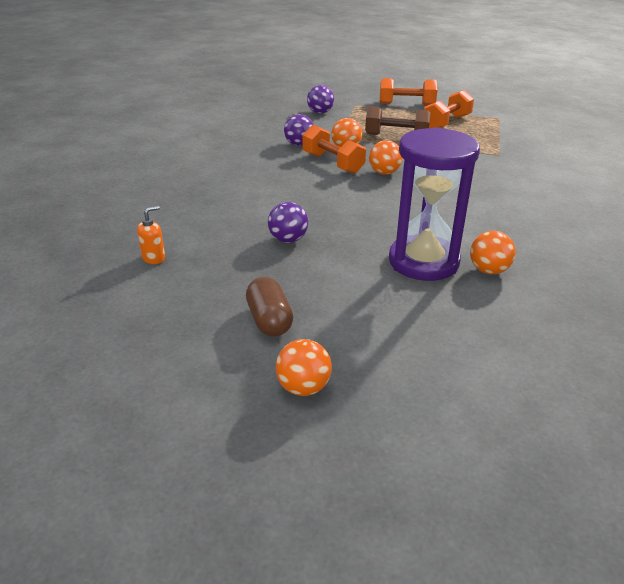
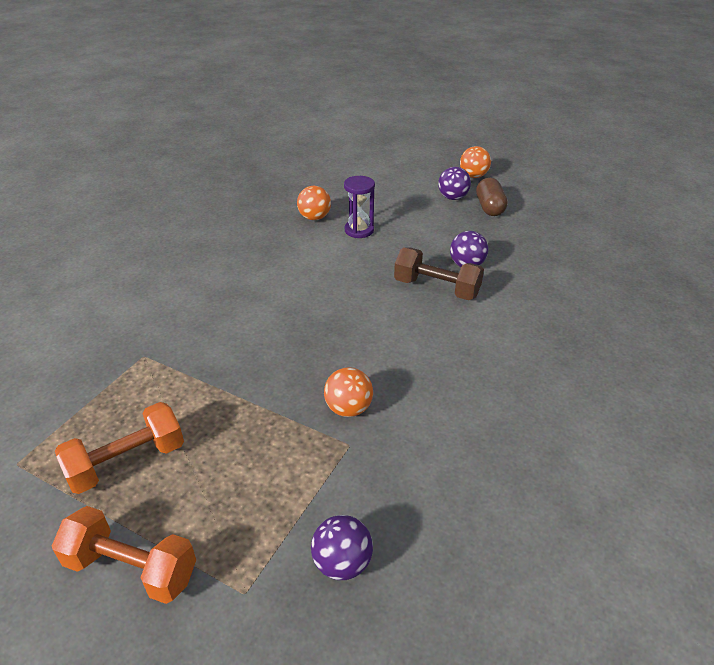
camera: 165 degrees left, 5 degrees up
(154, 258) = (588, 264): orange soap dispenser -> none
(299, 144) = (419, 434): purple ball -> purple ball (452, 198)
(332, 163) = (383, 374): orange dumbbell -> none
(384, 173) = (325, 342): orange ball -> none
(396, 136) = (249, 431): brown dumbbell -> brown dumbbell (436, 288)
(423, 262) = (359, 230): purple hourglass -> purple hourglass, size x0.51

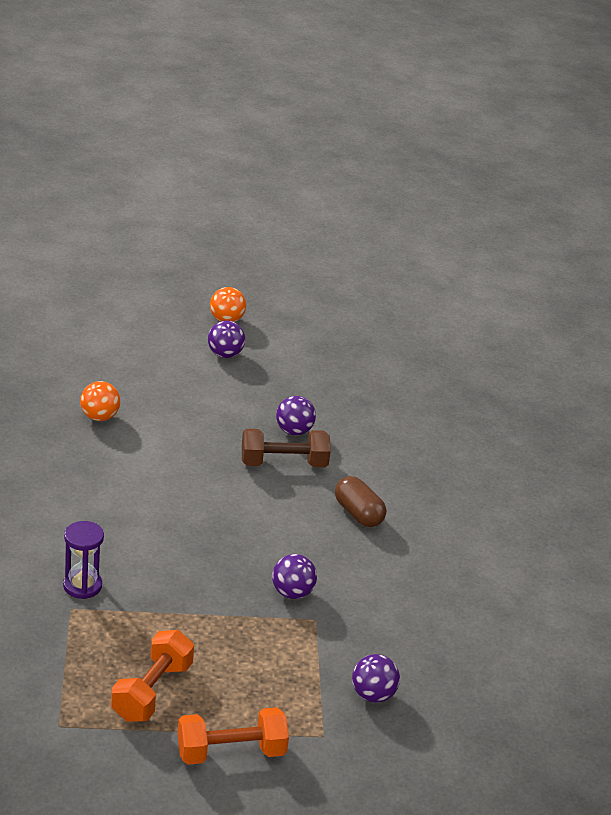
camera: 35 degrees left, 5 degrees down
(348, 408) = (292, 593): orange ball -> purple ball
(359, 230) = (160, 420): purple hourglass -> purple hourglass (82, 586)
(489, 207) = (270, 358): brown capsule -> brown capsule (358, 514)

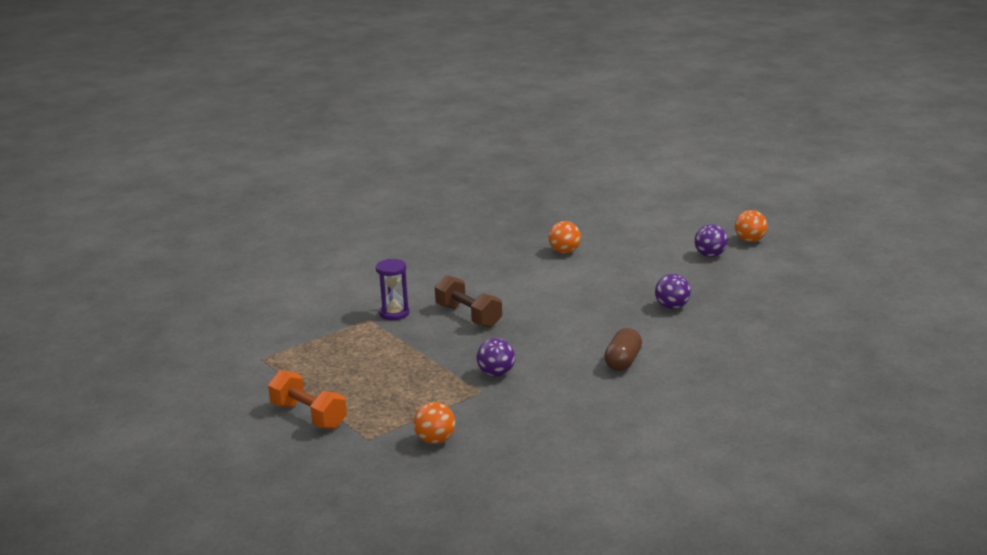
camera: 60 degrees right, 10 degrees down
(152, 692) = (329, 371): orange dumbbell -> none
(284, 463) = (629, 318): brown dumbbell -> brown dumbbell (468, 316)
(373, 695) = (435, 440): purple ball -> orange ball

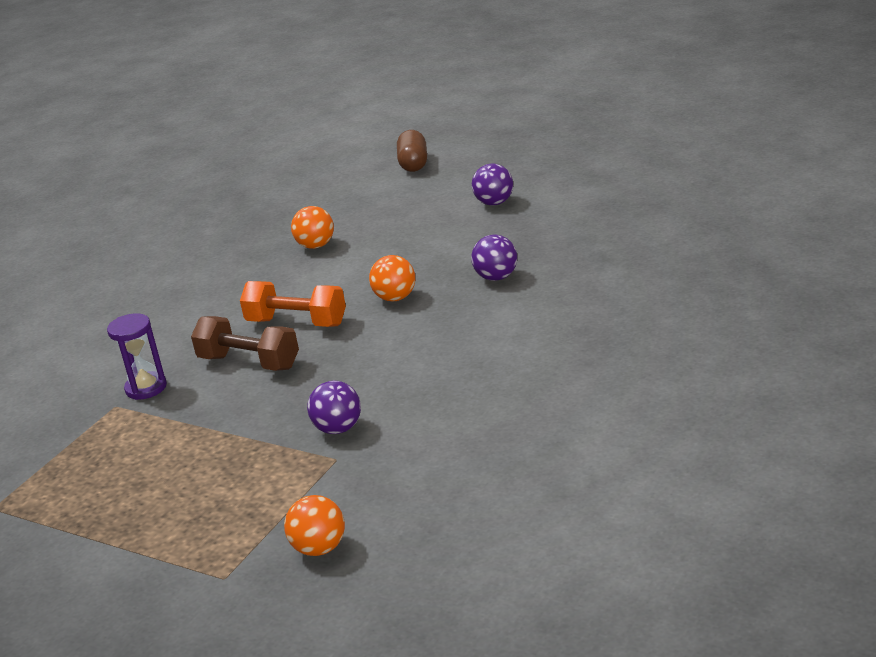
camera: 20 degrees left, 5 degrees up
(309, 416) = (116, 571): orange dumbbell -> orange dumbbell (297, 323)
(623, 362) = (488, 363): brown capsule -> brown capsule (413, 164)
(750, 240) = (527, 173): orange ball -> orange ball (395, 298)

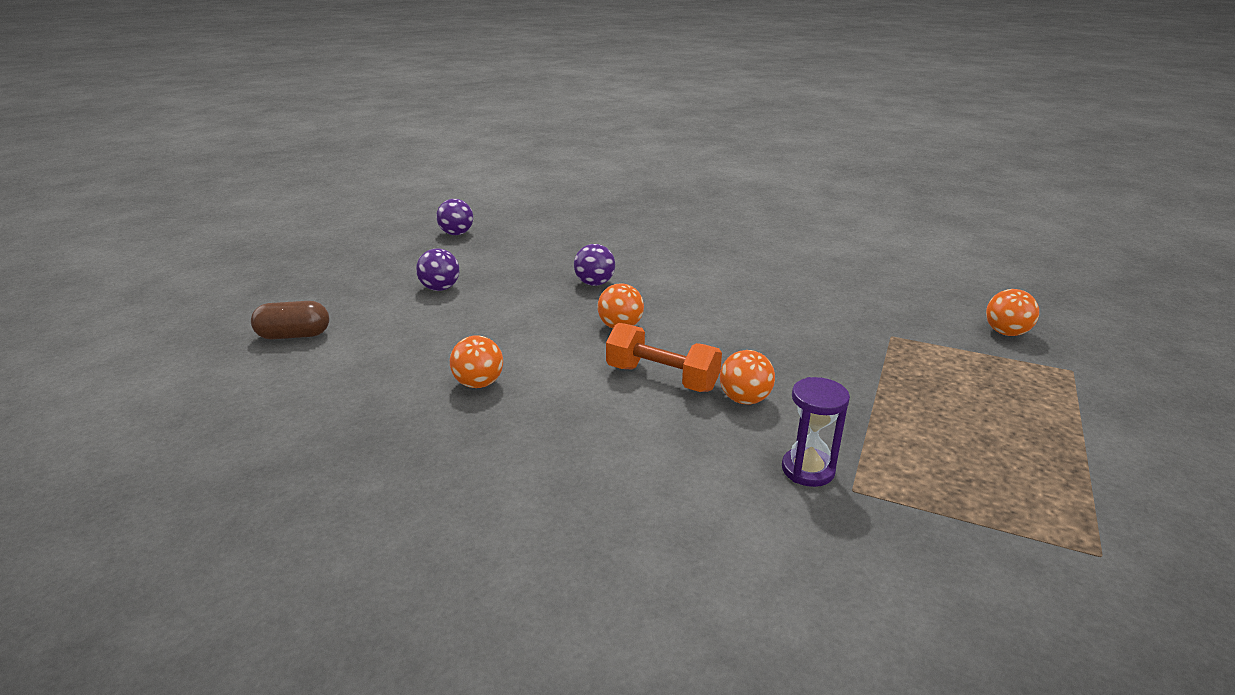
camera: 100 degrees left, 0 degrees up
(249, 363) = (744, 399): brown dumbbell -> orange ball
(297, 323) = (662, 378): orange dumbbell -> orange dumbbell turned 75 degrees counterclockwise
(338, 429) = (848, 338): purple ball -> purple ball (456, 234)

